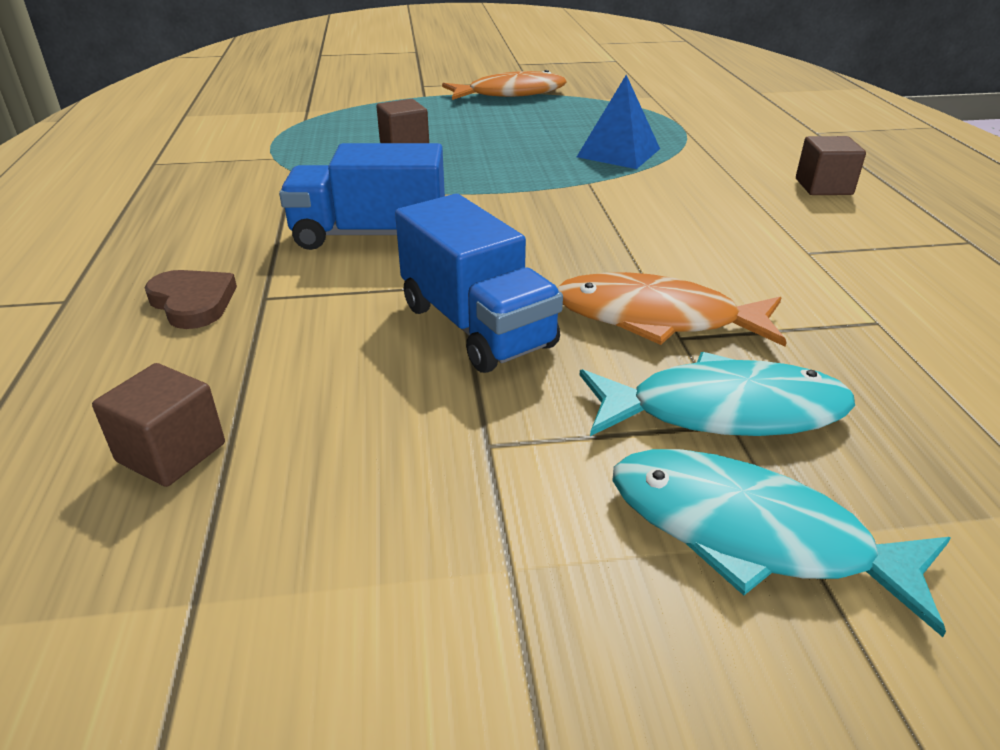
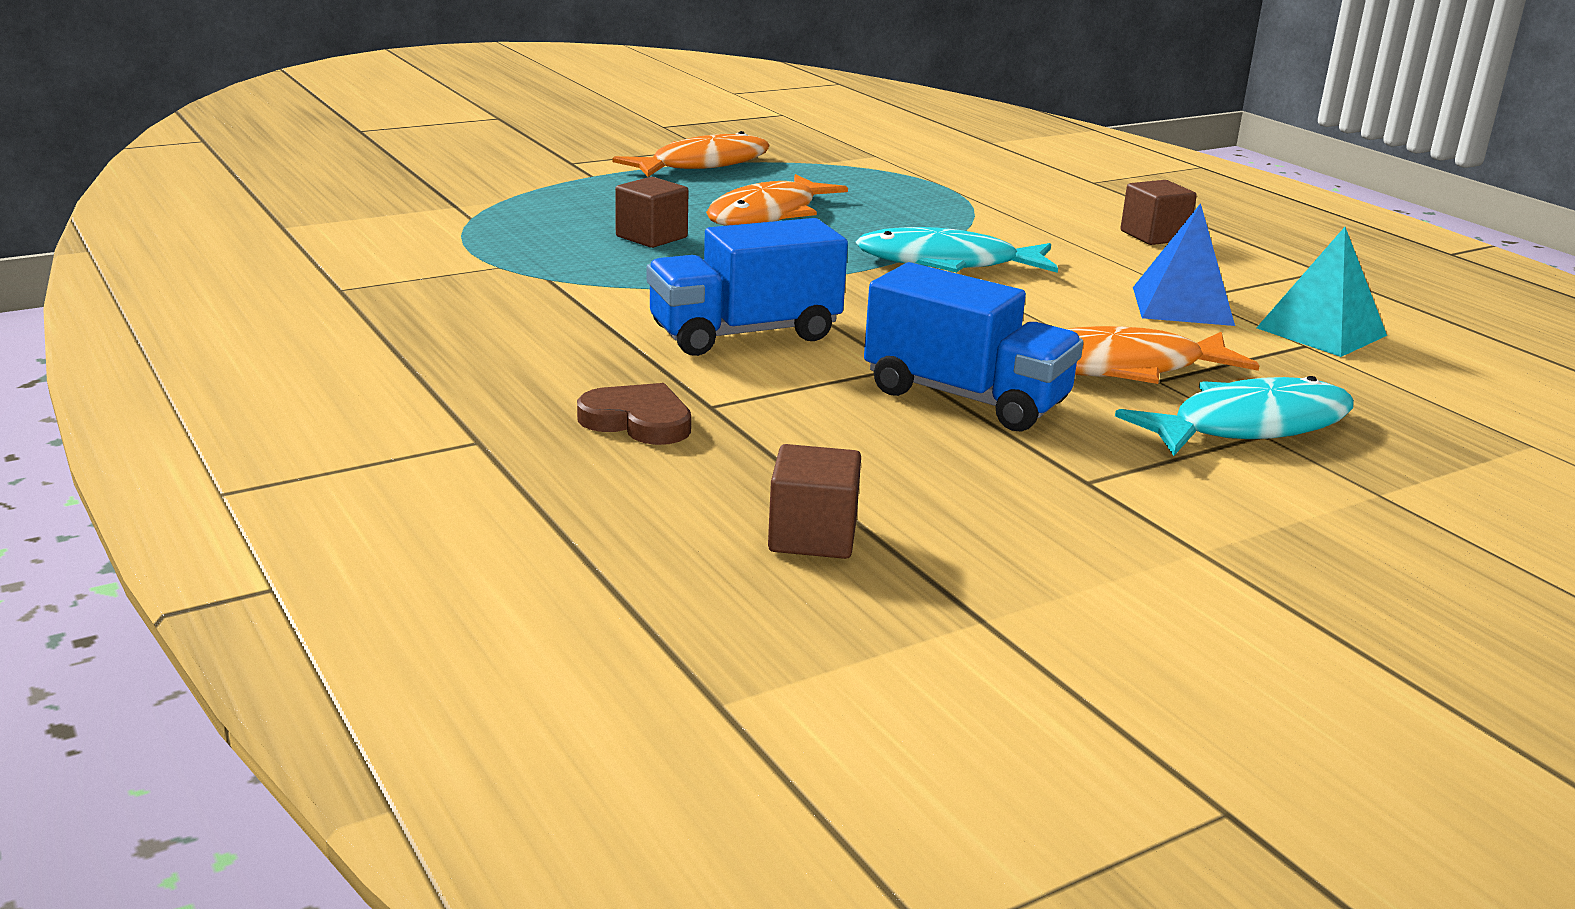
camera: 25 degrees left, 10 degrees down
(511, 136) = (768, 215): none -> orange fish
(618, 152) = (912, 221): blue pyramid -> blue pyramid (1182, 306)
(751, 534) = (1348, 498): turquoise fish -> turquoise fish (947, 263)
(909, 309) = (1321, 331): none -> turquoise pyramid

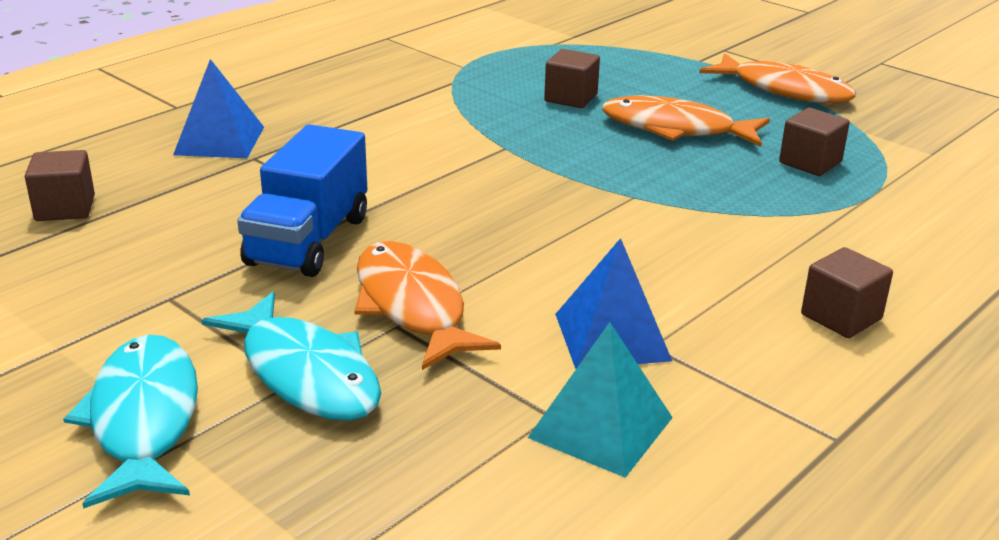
camera: 75 degrees right, 5 degrees up
(638, 421) = (219, 140): brown heart -> blue pyramid
(744, 334) = (389, 152): blue truck -> none
(875, 190) = (810, 162): none -> brown cube
(947, 263) = (624, 211): turquoise fish -> turquoise fish (144, 420)

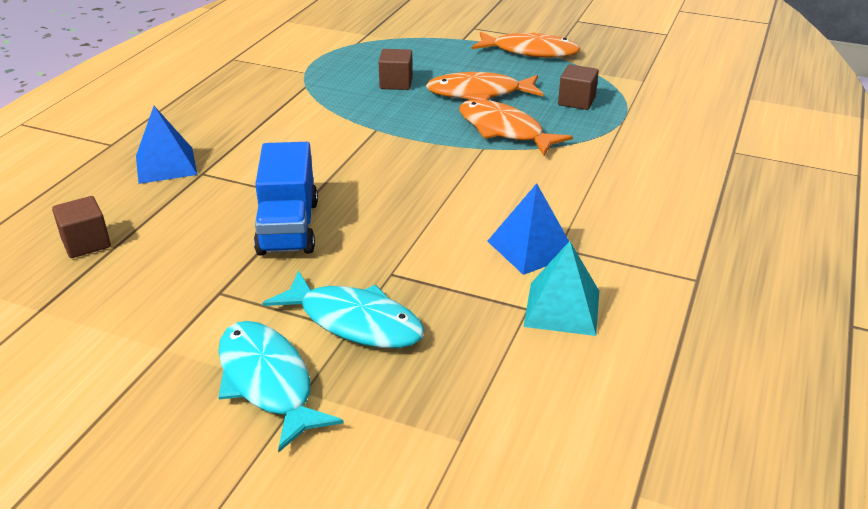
camera: 20 degrees left, 5 degrees up
(412, 306) = (392, 258): orange fish -> orange fish (504, 130)
(841, 317) = (655, 202): brown cube -> none

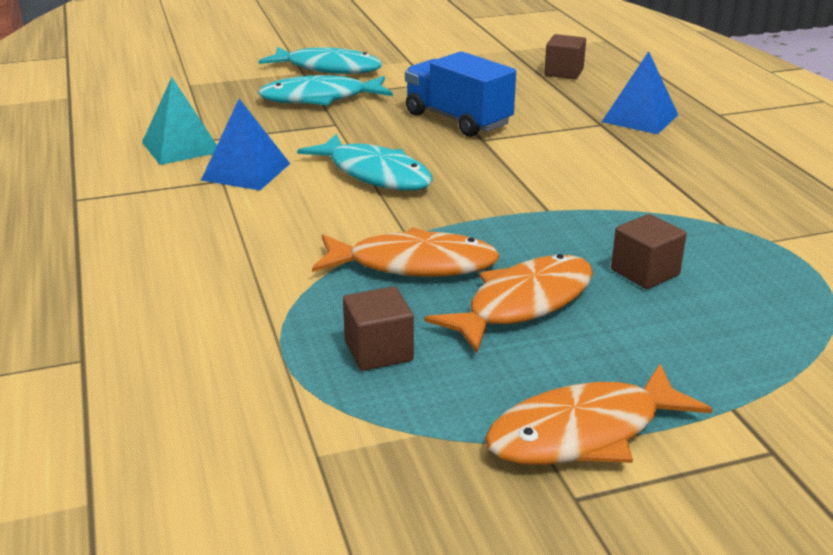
camera: 140 degrees right, 5 degrees down
(437, 201) = (375, 174): none -> turquoise fish

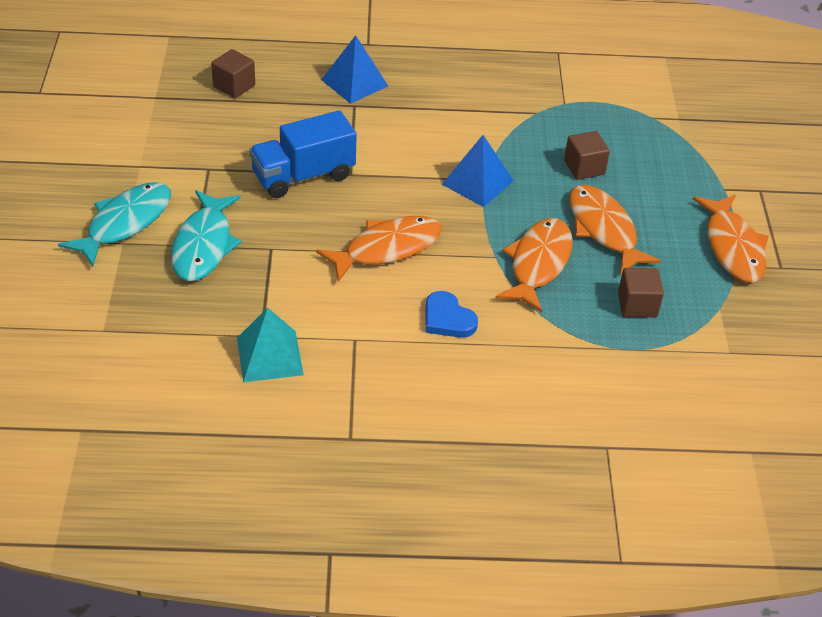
camera: 75 degrees left, 15 degrees up
(246, 171) = (345, 321): blue pyramid -> blue pyramid (477, 182)
(277, 222) = (447, 319): none -> blue heart
(375, 174) = (387, 248): turquoise fish -> orange fish

